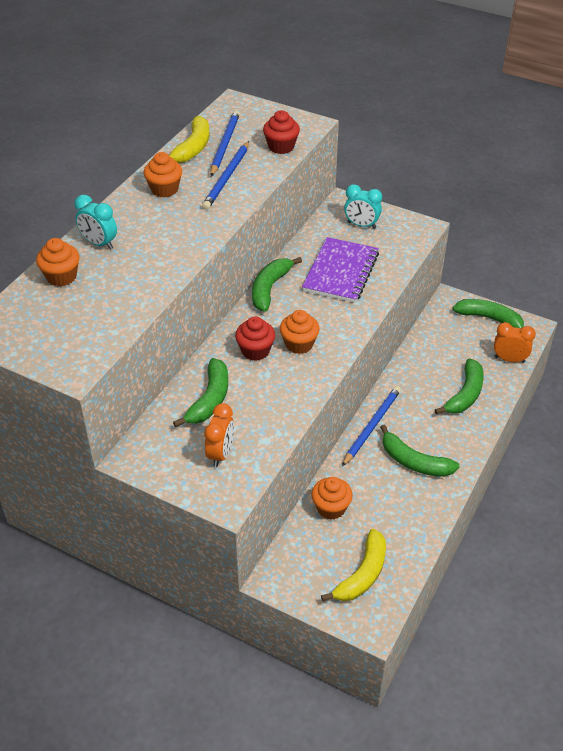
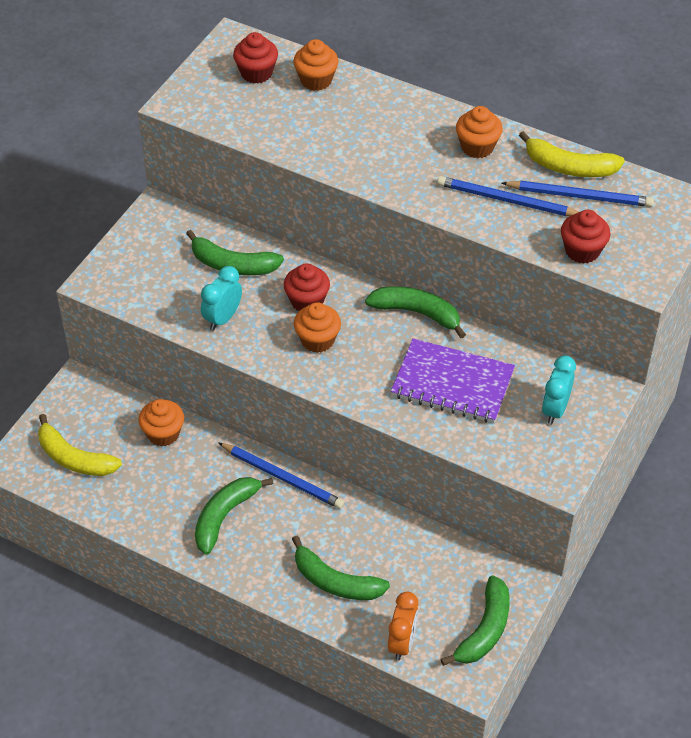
camera: 90 degrees right, 5 degrees up
(42, 315) = (256, 73): none -> red cupcake
(99, 244) = (372, 102): turquoise clock -> turquoise clock (222, 318)
(220, 454) = (155, 276): orange clock -> none

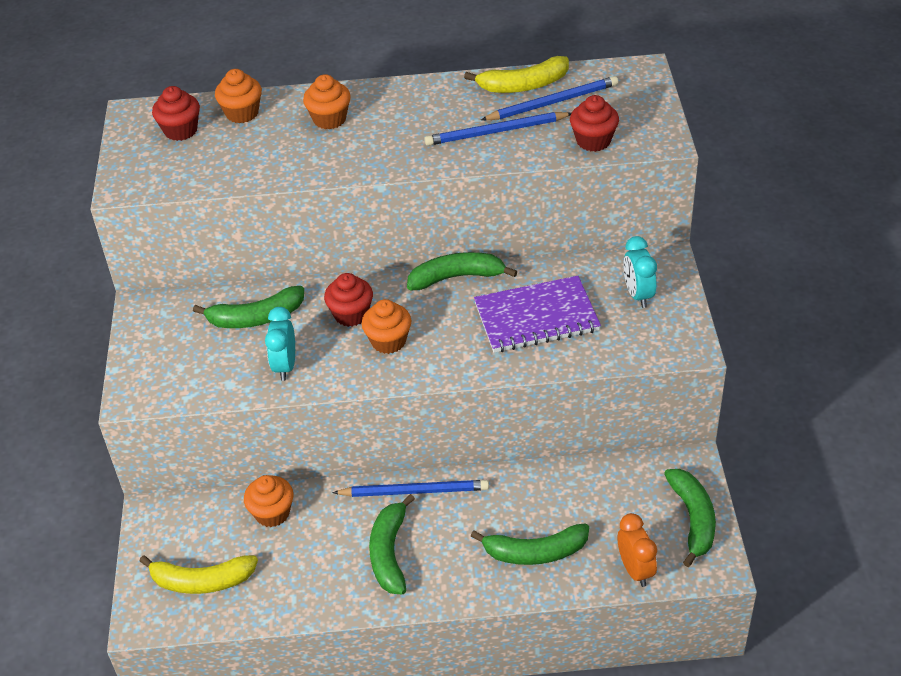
camera: 30 degrees left, 5 degrees down
(477, 147) = (433, 103): orange cupcake -> orange cupcake (329, 119)

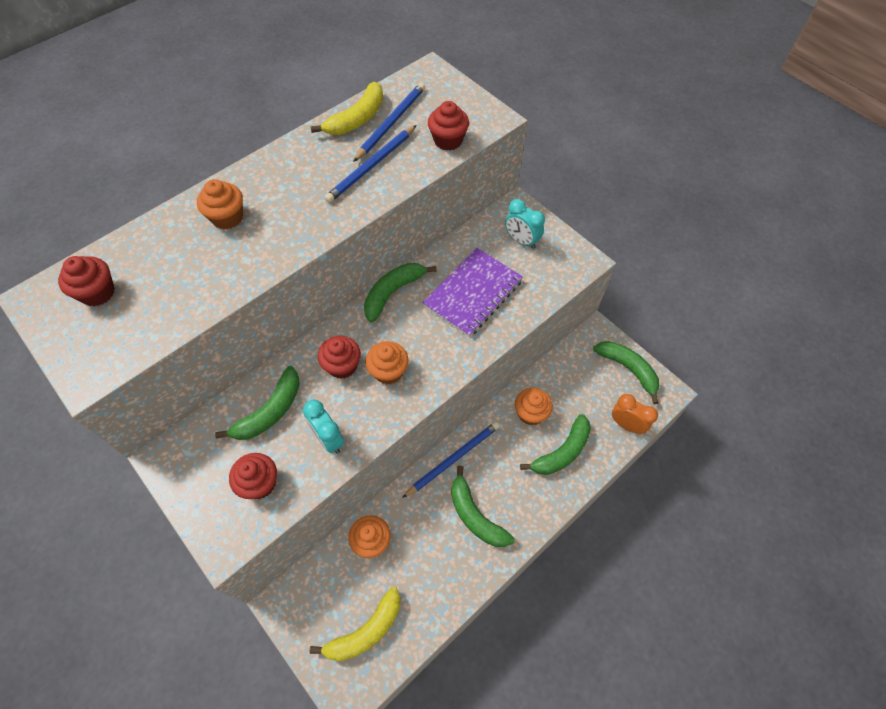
camera: 40 degrees left, 15 degrees up
(198, 367) = (259, 483): none -> red cupcake
(242, 113) = (143, 248): orange cupcake -> orange cupcake (531, 413)

